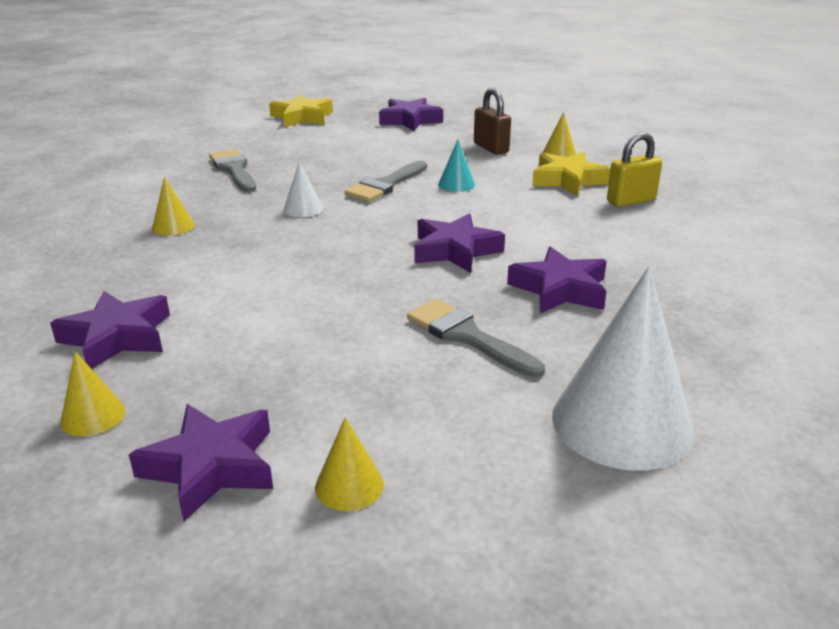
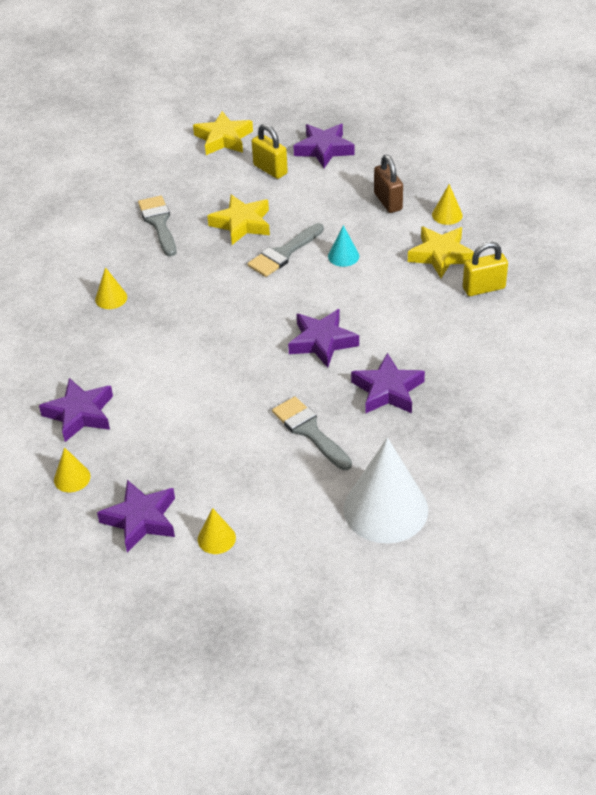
camera: 10 degrees right, 15 degrees up
(303, 209) = (212, 282): white cone -> none
(332, 167) = (242, 224): none -> yellow star
(356, 133) = (270, 169): none -> yellow padlock

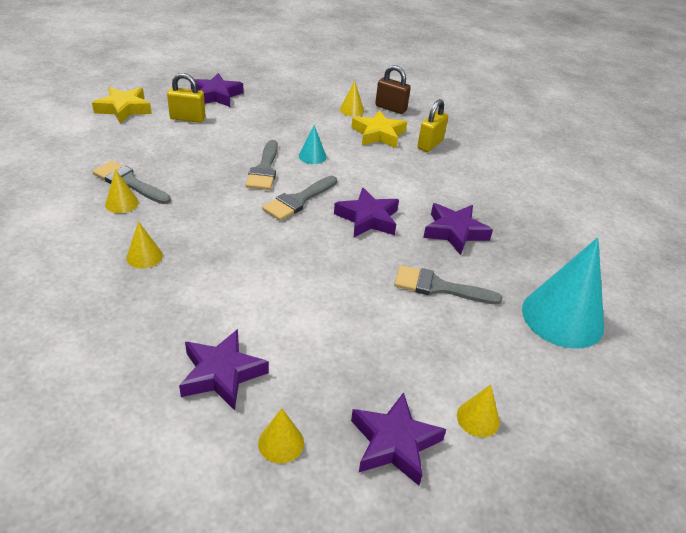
camera: 45 degrees left, 5 degrees down
(136, 242) = (122, 203): none -> yellow cone
(242, 224) = (206, 160): yellow star -> none
(280, 298) = (298, 200): none -> grey brush
(385, 509) = (562, 317): white cone -> turquoise cone
(388, 202) = (302, 114): brown padlock -> brown padlock (391, 108)

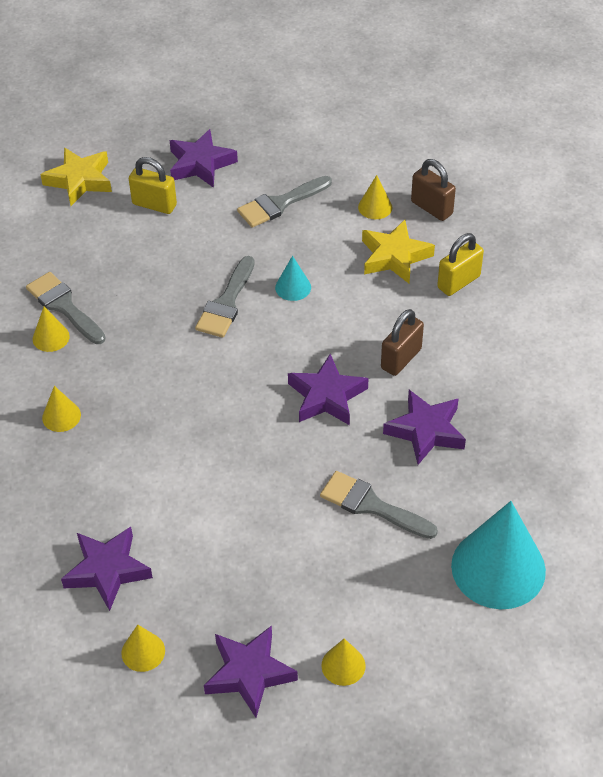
camera: 20 degrees right, 10 degrees up
(298, 200) = (252, 357): grey brush -> grey brush (280, 204)
(412, 190) = (401, 359): none -> brown padlock

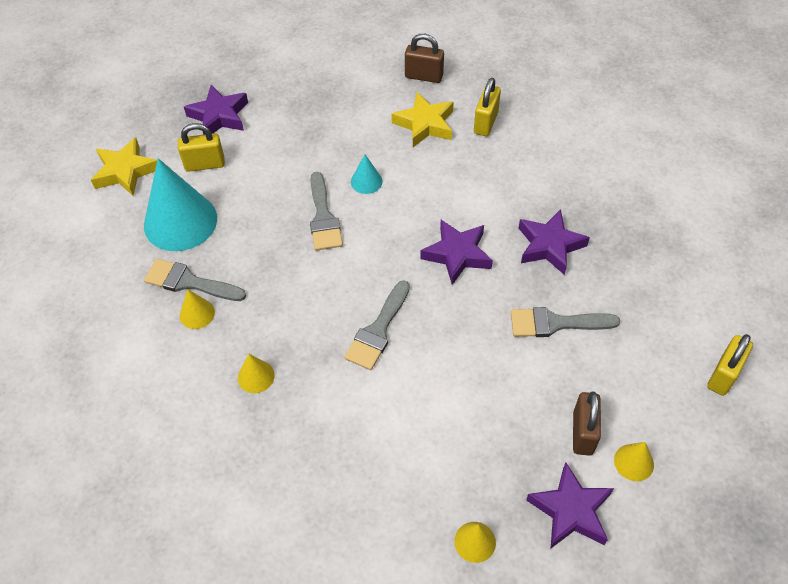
camera: 30 degrees left, 5 degrees up
(107, 571) = (393, 489): purple star -> none
(280, 204) = (307, 121): grey brush -> grey brush (378, 330)
(375, 207) = (381, 93): yellow cone -> none
(401, 359) = (489, 199): brown padlock -> brown padlock (582, 433)
(498, 568) = (680, 323): turquoise cone -> turquoise cone (180, 221)
(501, 637) = (723, 375): none -> yellow padlock

